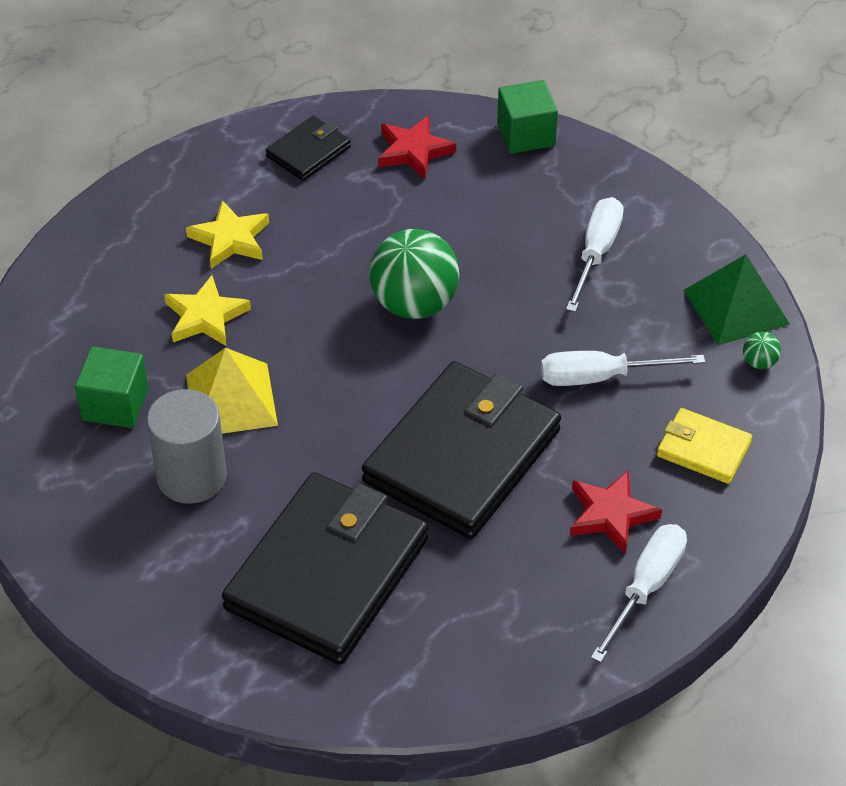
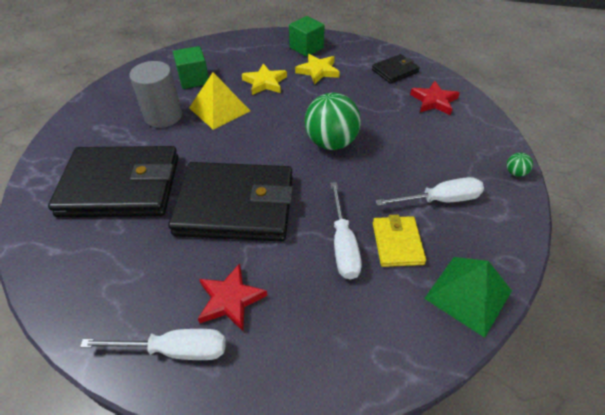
camera: 60 degrees right, 0 degrees up
(308, 152) = (395, 71): black wallet -> black wallet turned 45 degrees counterclockwise
(526, 134) = (494, 134): green cube -> green cube (306, 48)
(601, 377) = (343, 244): white screwdriver -> white screwdriver turned 150 degrees counterclockwise
(703, 449) = (322, 331): yellow wallet -> yellow wallet (397, 243)
(759, 362) = (430, 332): green ball -> green ball (515, 173)

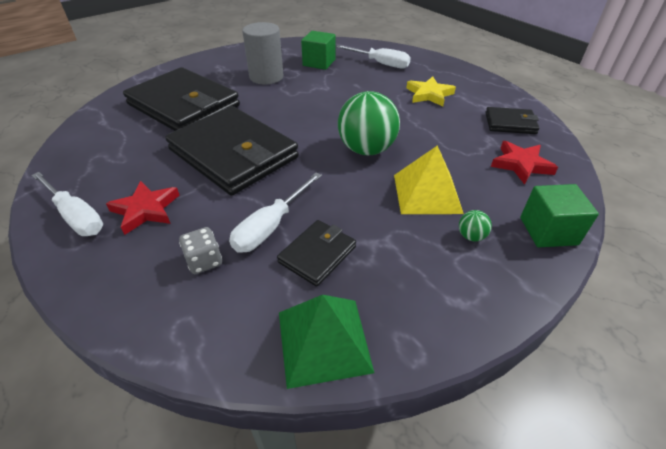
camera: 40 degrees right, 5 degrees down
(219, 109) = (310, 88): yellow pyramid -> yellow pyramid (426, 193)
(265, 82) = (370, 85): yellow star -> none
(306, 48) = (442, 74): green cube -> green cube (548, 231)
(333, 303) = (204, 261): none -> grey dice
(397, 243) = (317, 254): yellow wallet -> black wallet
(439, 200) = (408, 246): white screwdriver -> white screwdriver (380, 63)
(515, 173) = (535, 273): green ball -> green ball (471, 236)

